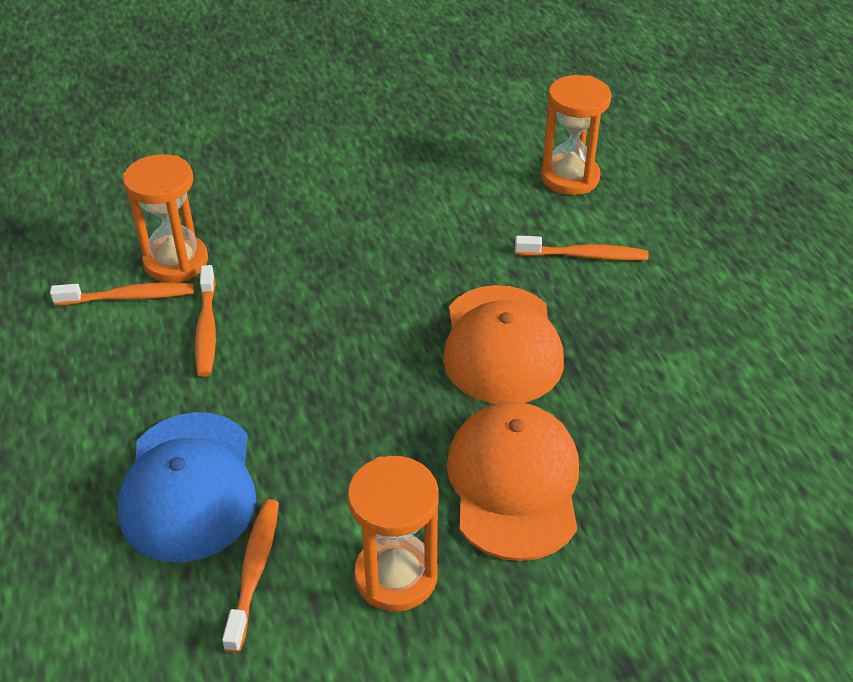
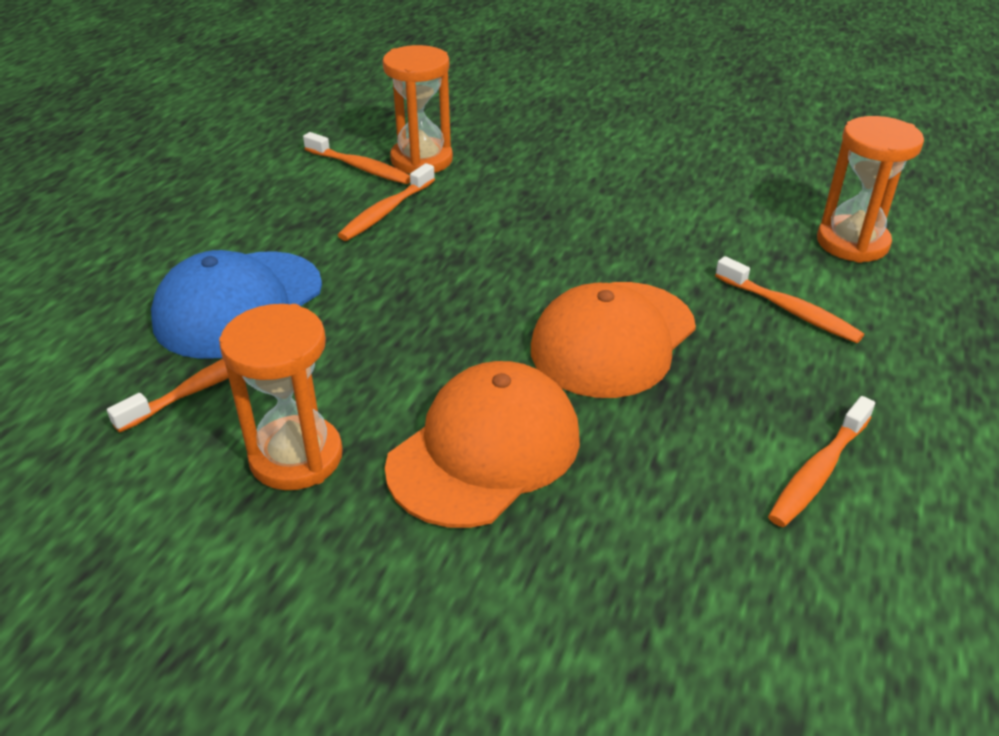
camera: 40 degrees right, 5 degrees down
(711, 368) = (818, 472): none -> orange toothbrush

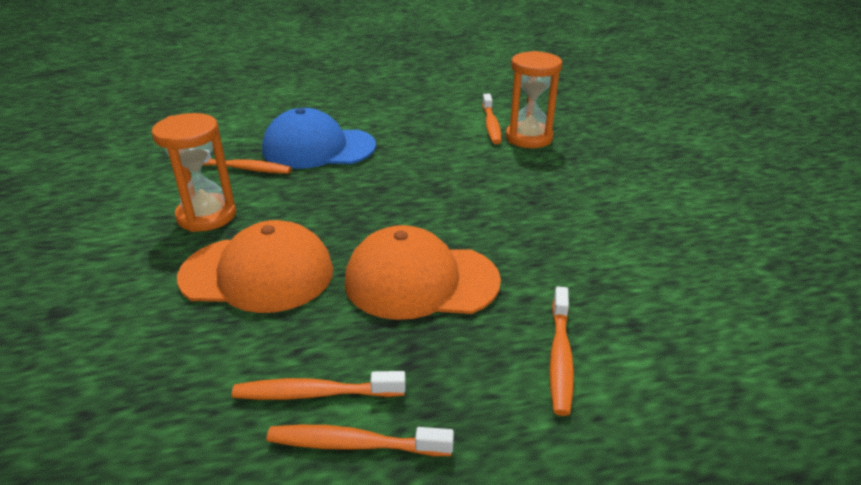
camera: 55 degrees right, 5 degrees down
(386, 211) = (457, 150): orange toothbrush -> orange toothbrush (314, 393)
(852, 243) = (719, 364): orange hourglass -> none

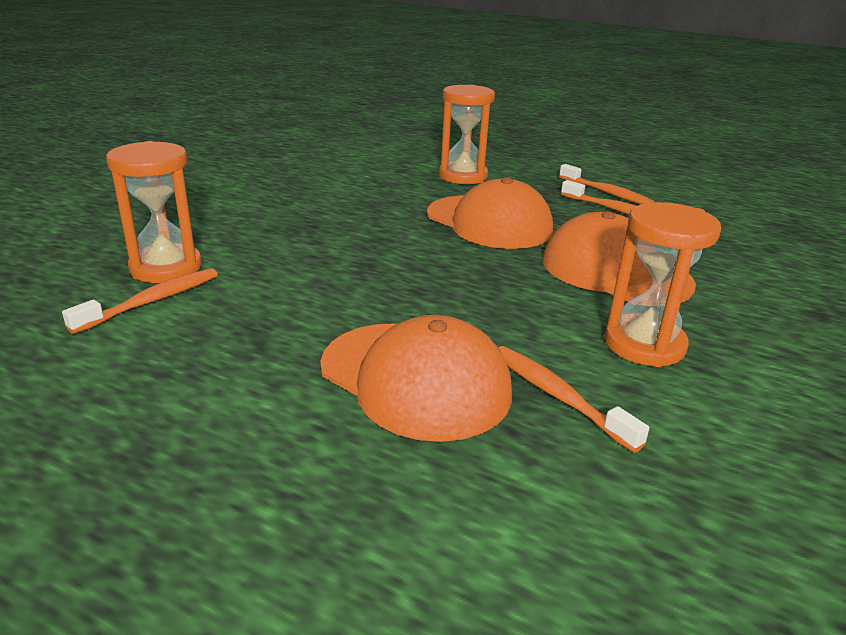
camera: 140 degrees left, 5 degrees down
(318, 148) = (415, 379): blue cap -> orange cap
(560, 357) = (463, 176): orange toothbrush -> orange hourglass

